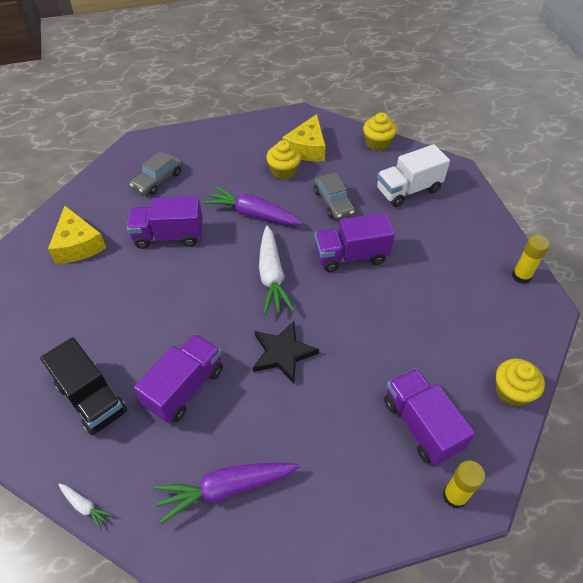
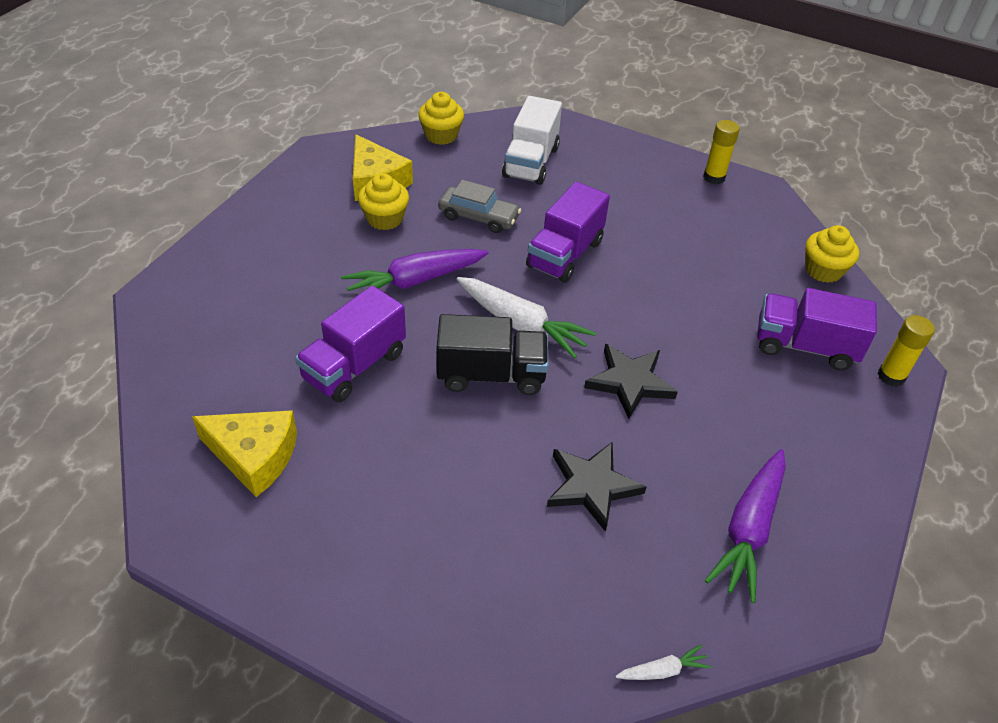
camera: 50 degrees left, 5 degrees down
(92, 399) = (519, 580): black truck -> black truck (491, 375)
(158, 180) = (248, 319): grey car -> none
(185, 387) = (591, 486): purple truck -> black star

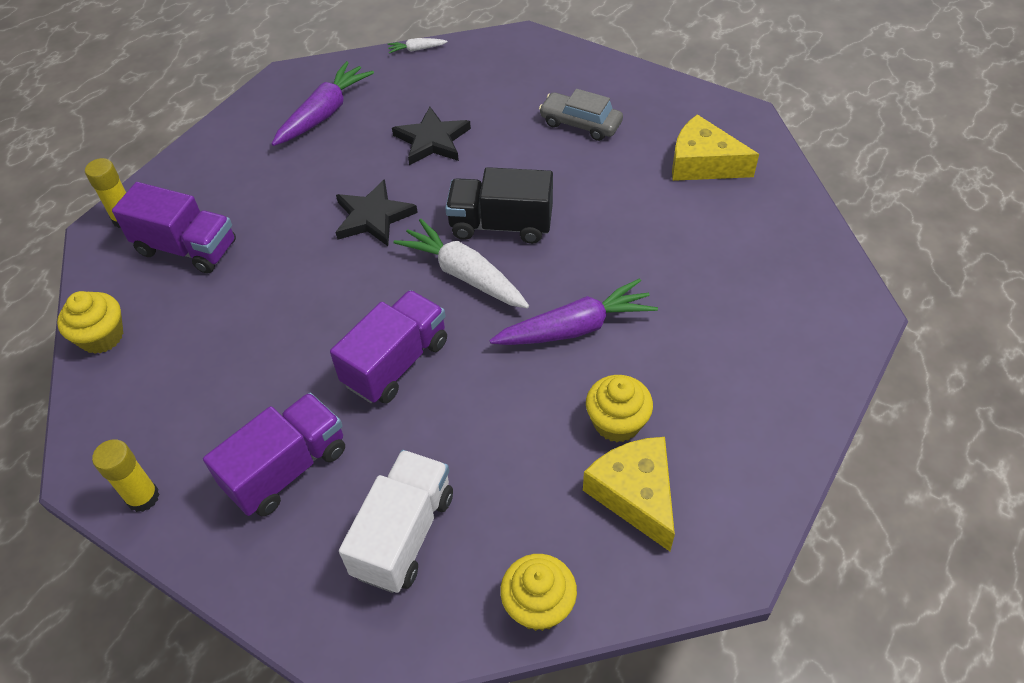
camera: 170 degrees left, 5 degrees up
(354, 366) = (631, 235): purple truck -> purple truck (287, 469)
(478, 217) = (494, 423): grey car -> grey car (580, 124)

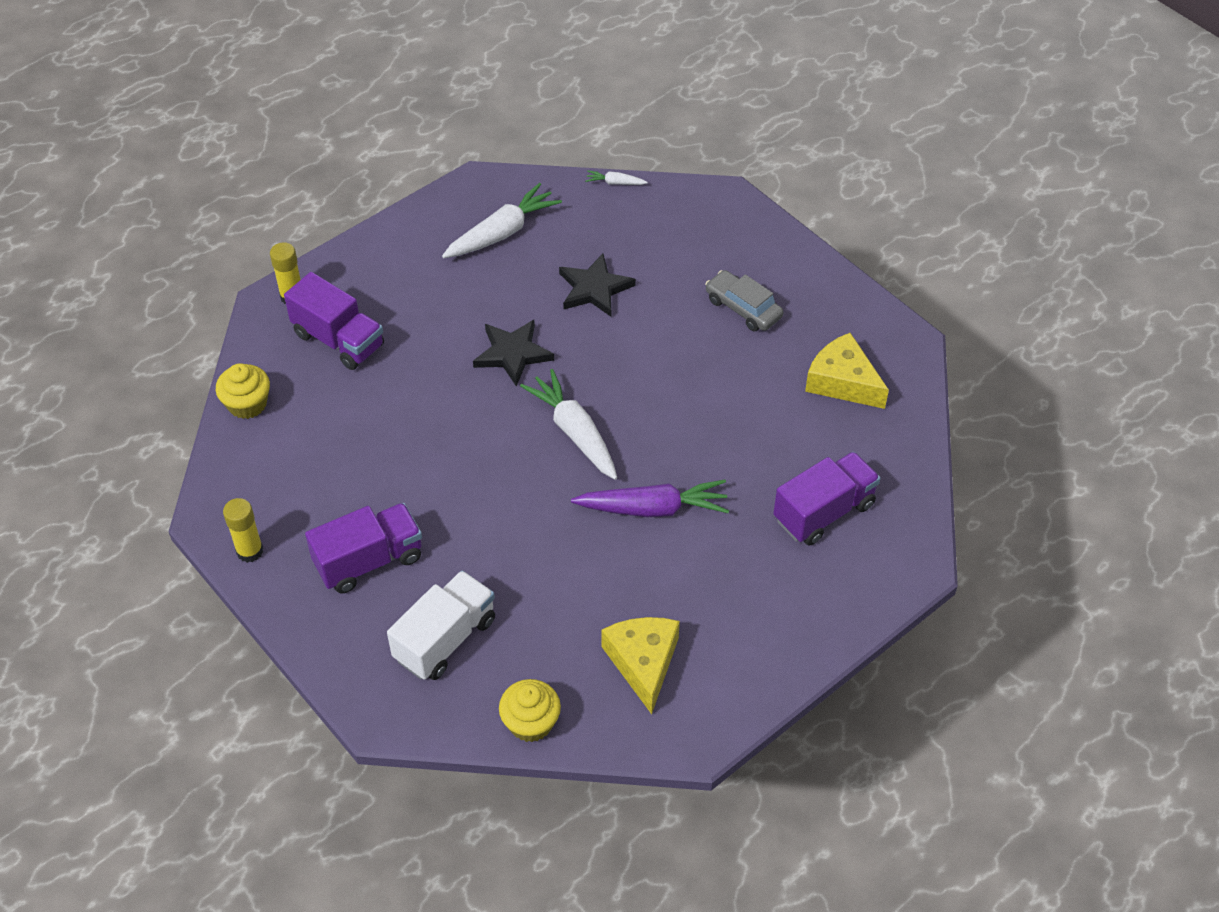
camera: 15 degrees right, 0 degrees up
(324, 113) = (502, 232): purple carrot -> white carrot
(396, 363) = (487, 496): purple truck -> purple truck (824, 512)
(501, 225) = (625, 393): black truck -> none
(617, 422) = (653, 600): yellow cupcake -> none

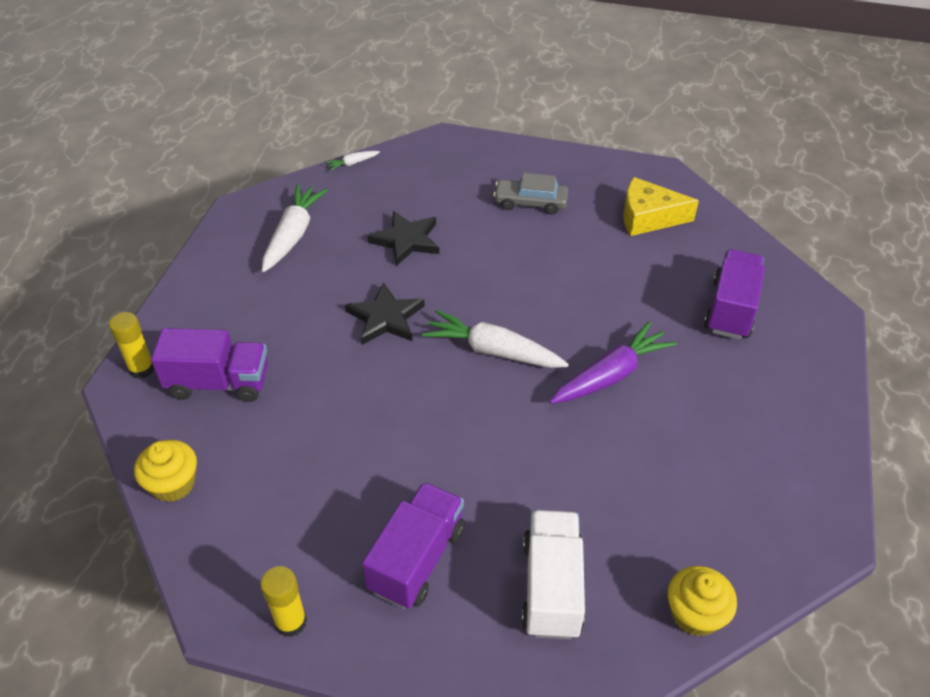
camera: 35 degrees left, 5 degrees down
(643, 662) = (727, 500): yellow cheese -> none

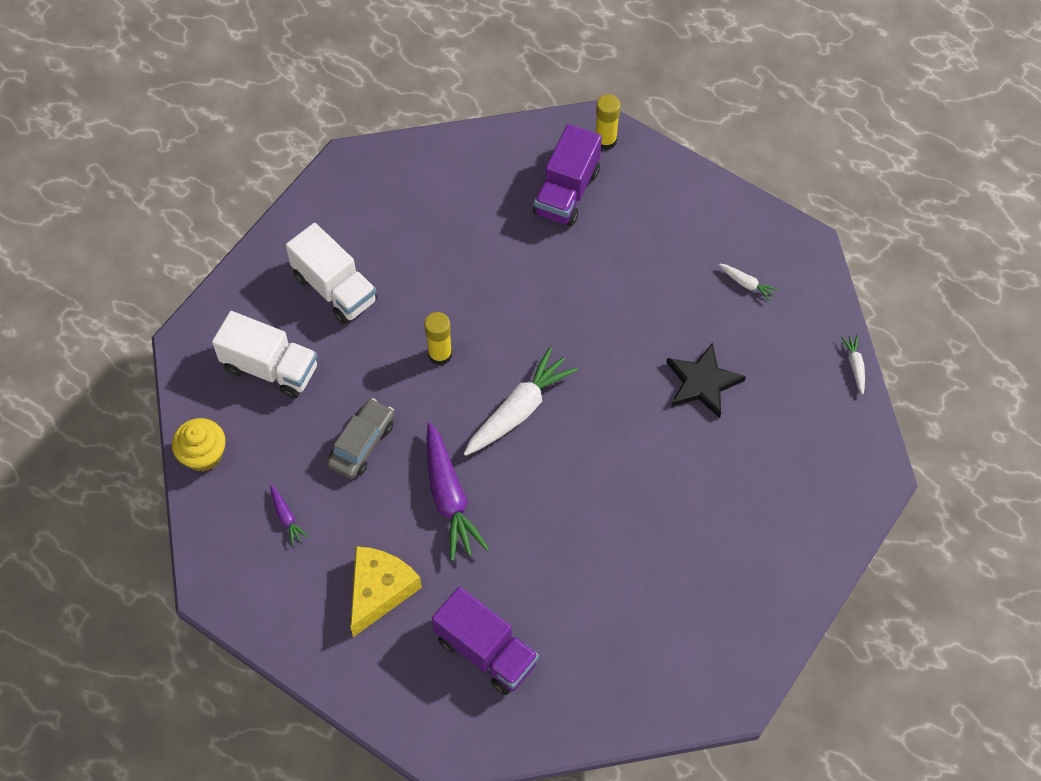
camera: 110 degrees right, 15 degrees up
(173, 484) = (473, 148): yellow cupcake -> none
(291, 622) = (323, 201): yellow glue stick -> yellow glue stick (440, 354)
(293, 235) = (747, 284): white carrot -> white carrot, size x0.46
(385, 318) = (596, 334): black star -> none
(417, 559) = (335, 288): purple truck -> white truck
(530, 203) = (724, 524): grey car -> grey car (362, 444)
(648, 217) = (657, 640): yellow cheese -> yellow cheese (379, 590)
(713, 500) = (286, 517): none -> purple carrot

